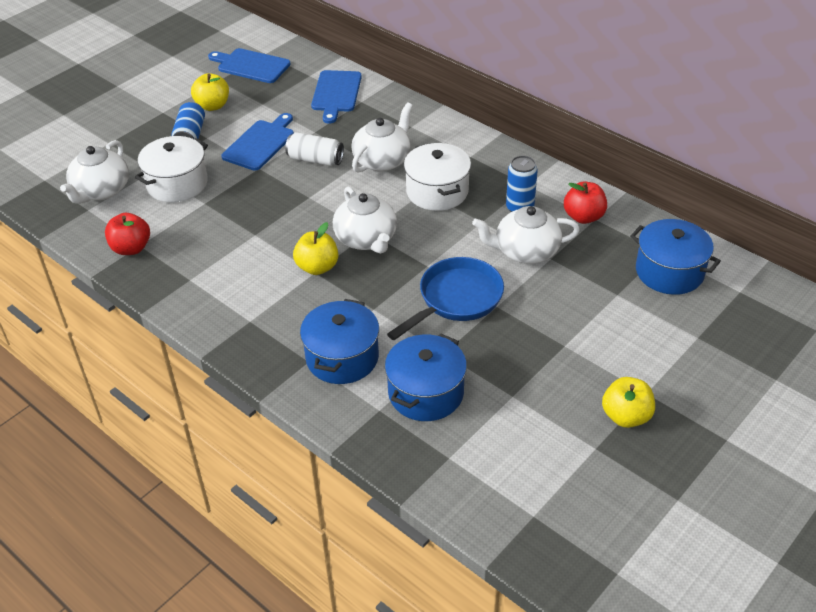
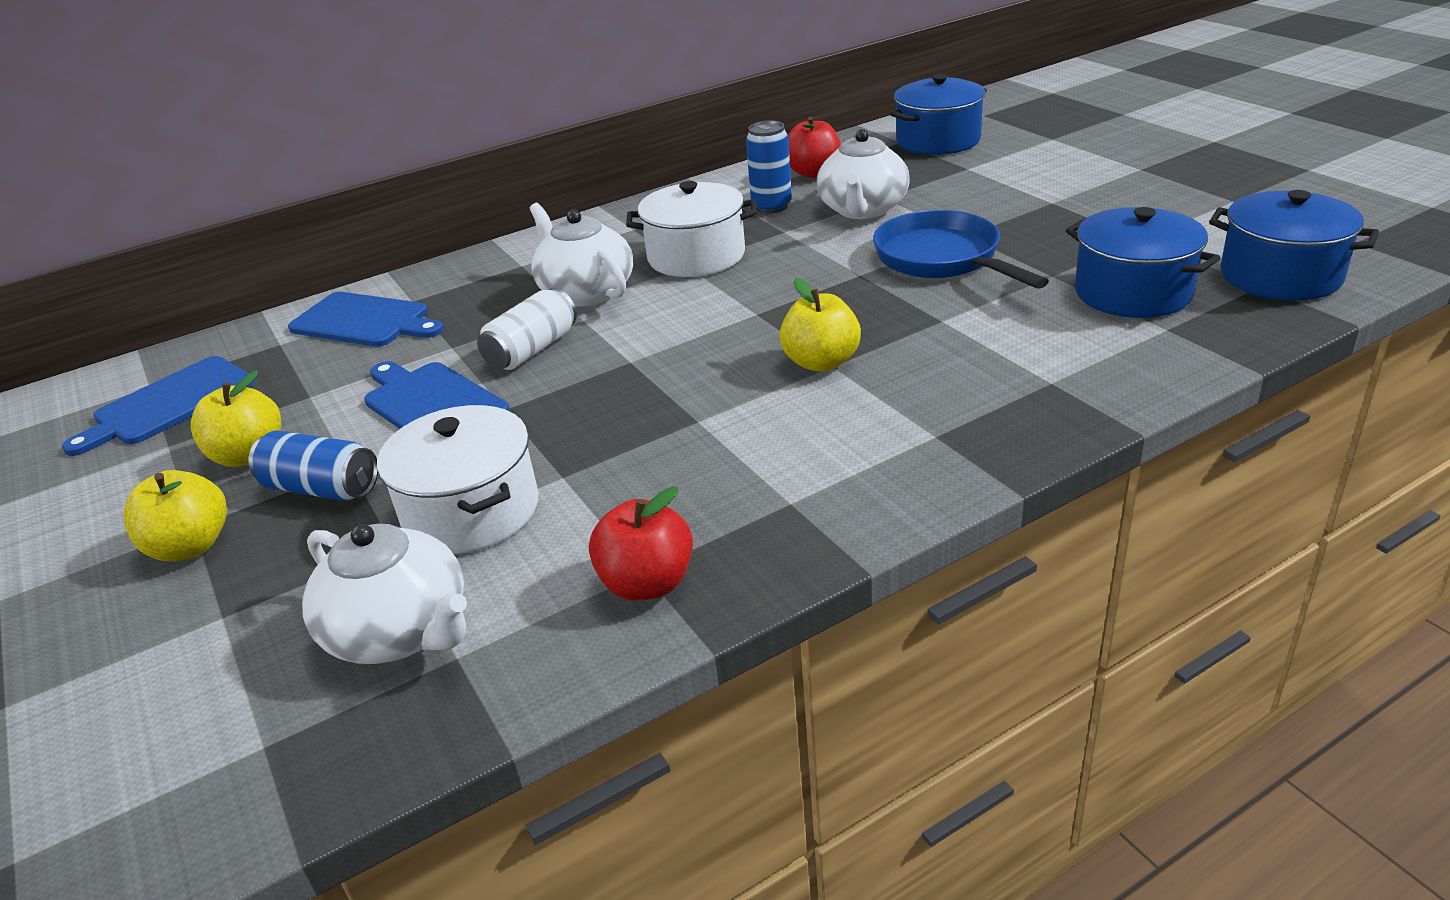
camera: 70 degrees left, 10 degrees down
(342, 357) = (1048, 352): blue pot -> blue pot (1280, 276)
(366, 239) = (773, 316): white teapot -> none
(626, 416) = (1179, 181): yellow apple -> yellow apple (191, 546)

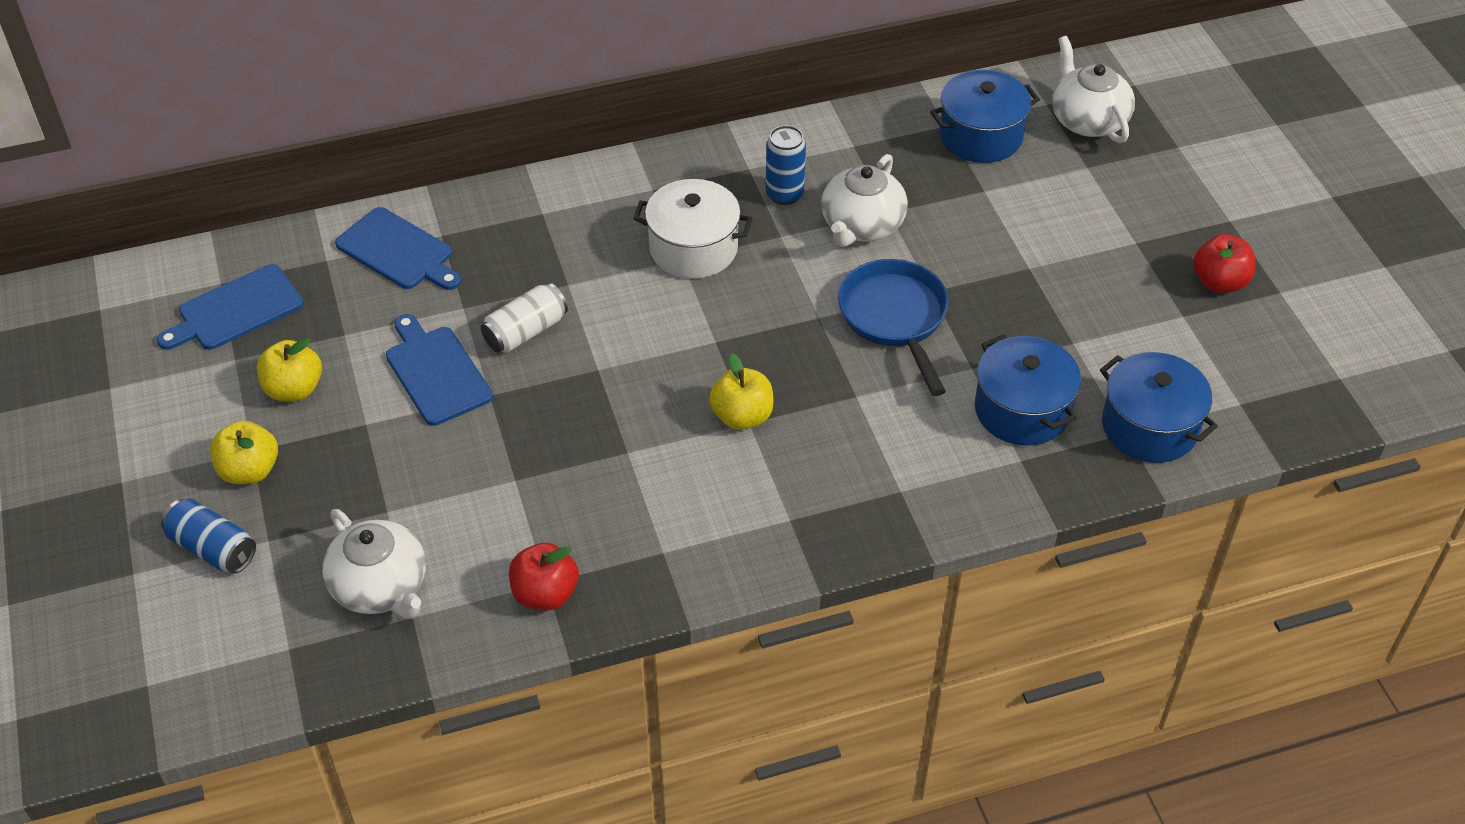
camera: 10 degrees right, 15 degrees up
(321, 488) = (344, 440): blue can -> blue can (213, 548)
(471, 511) = (444, 494): white pot -> none
(586, 292) = (587, 269): white teapot -> white teapot (1087, 120)
(813, 173) = (843, 152): red apple -> red apple (1219, 282)

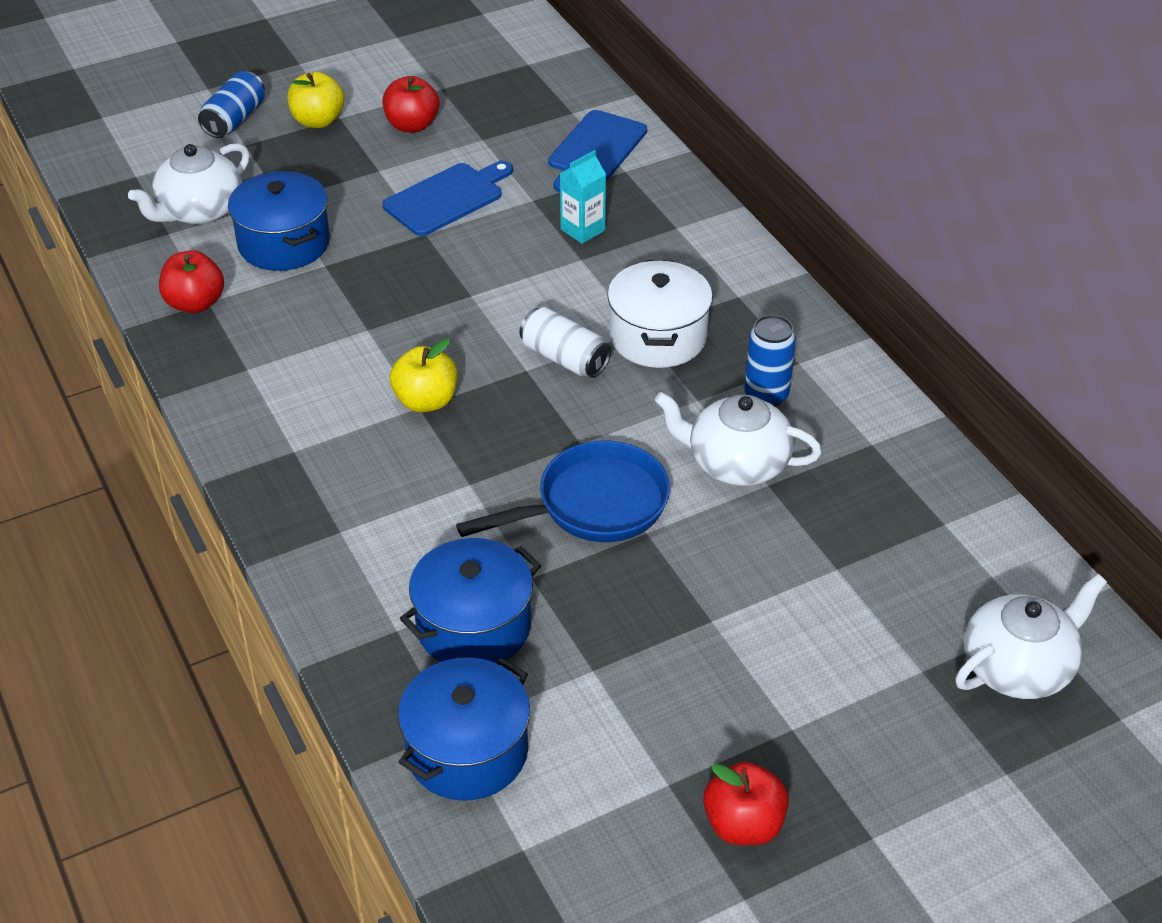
camera: 80 degrees right, 5 degrees down
(236, 310) = (498, 78): blue cutting board -> none
(294, 389) = (412, 125): yellow apple -> red apple
(524, 277) = (582, 230): none -> turquoise carton
(526, 332) = (510, 242): white can -> white can (564, 358)
(980, 136) = (939, 558): blue pot -> blue pot (284, 243)

